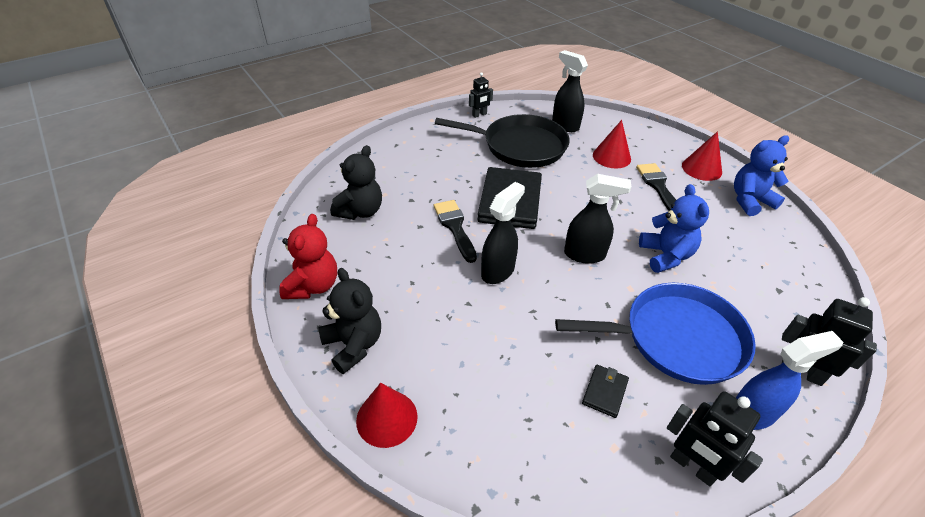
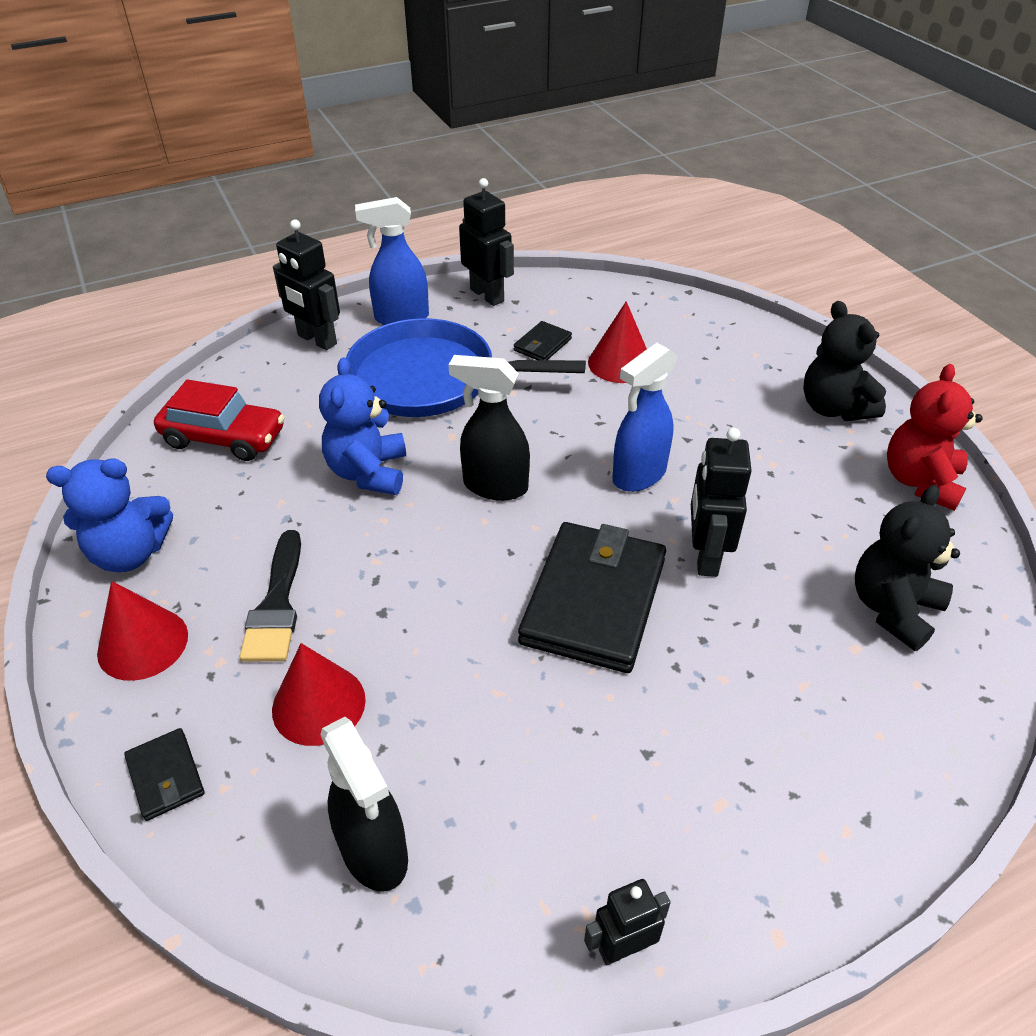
camera: 170 degrees left, 0 degrees up
(387, 418) = (778, 346): red cone -> red cone (620, 363)
(455, 227) = (705, 556): black brush -> black robot
(498, 271) = (638, 475): black spray bottle -> blue spray bottle
(520, 146) = (531, 771): black pan -> none
(650, 135) = (165, 776): none -> black wallet
(775, 270) = (224, 438): none -> red car

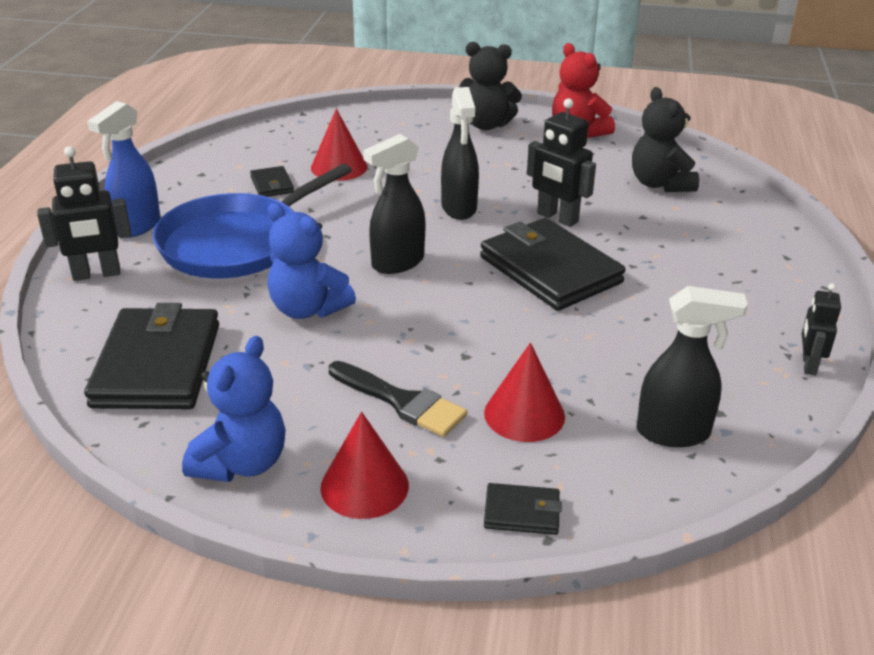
camera: 55 degrees left, 10 degrees down
(224, 438) = (157, 365): red car -> black wallet
(487, 295) = (173, 181): black robot -> none
(638, 475) = (459, 208): blue spray bottle -> black spray bottle

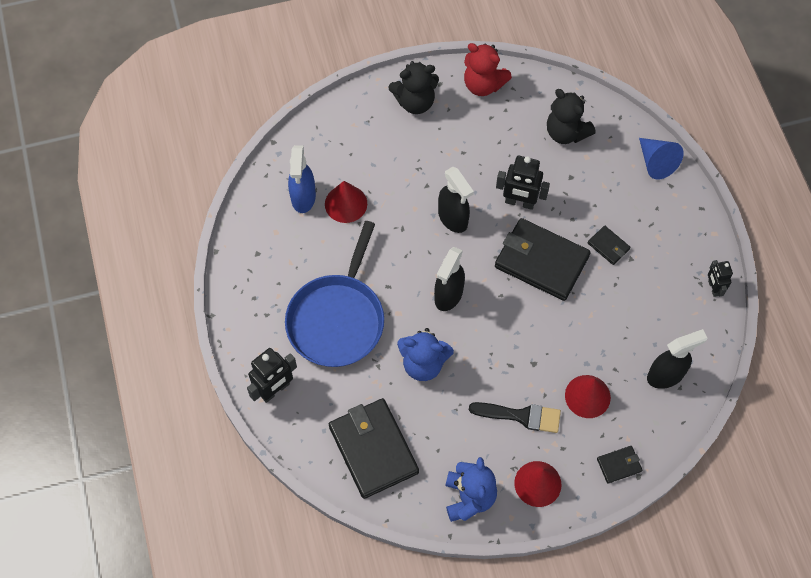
camera: 25 degrees left, 30 degrees up
(137, 226) = (261, 331): blue spray bottle -> blue spray bottle (303, 198)
(272, 185) = (315, 245): black wallet -> black wallet (608, 246)
(774, 234) = (656, 162): none -> blue cone

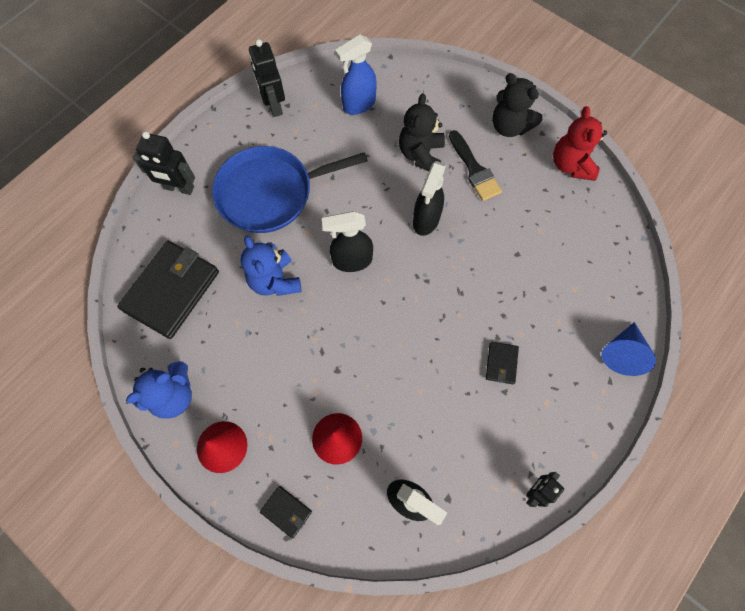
camera: 55 degrees right, 5 degrees up
(346, 203) = (377, 136): red cone -> none
(519, 202) = (483, 262): black robot -> black robot (274, 105)
(521, 416) = (278, 391): black brush -> black brush (474, 170)
(541, 261) = (441, 315): black wallet -> none
(566, 132) = (584, 257): black teddy bear -> black teddy bear (421, 154)

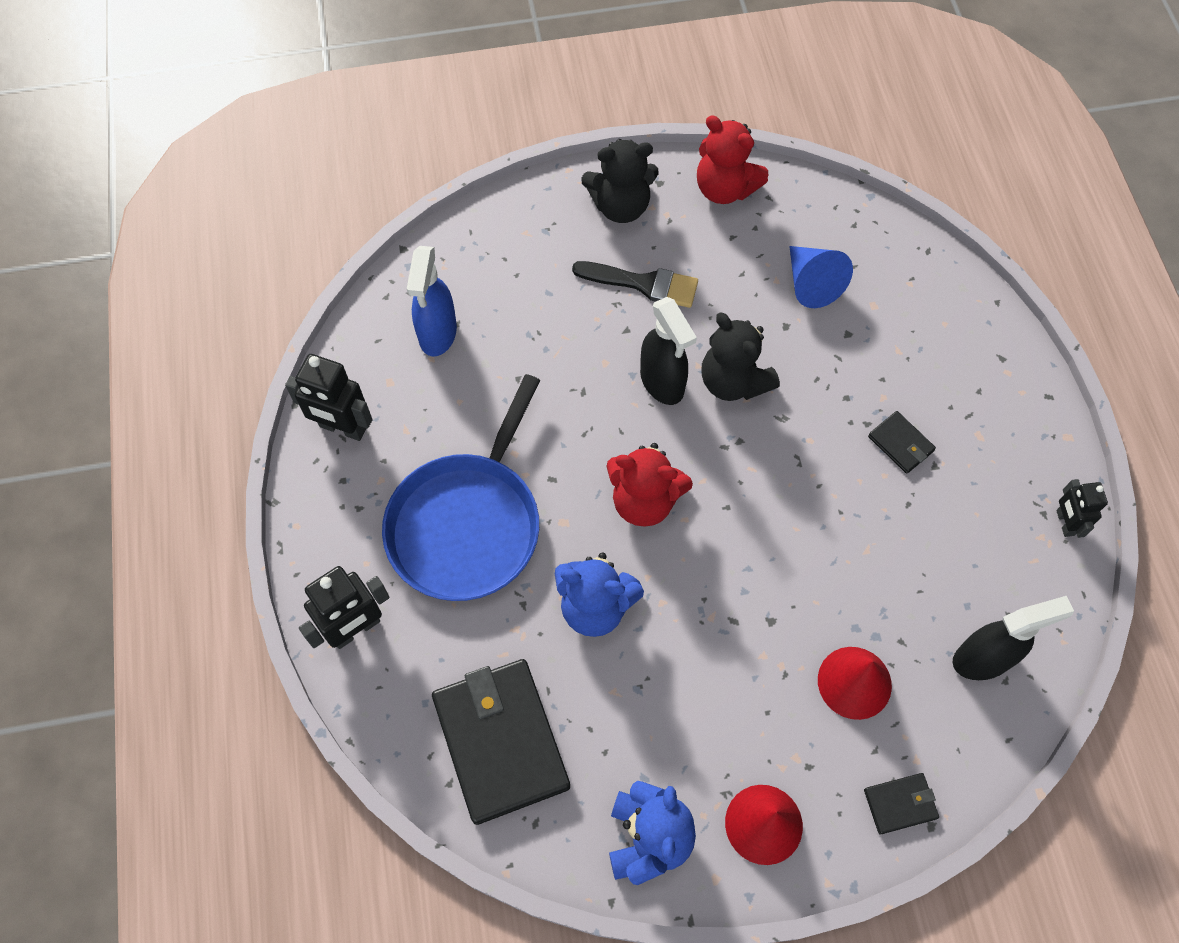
camera: 50 degrees left, 5 degrees down
(351, 261) = (644, 501): black spray bottle -> red teddy bear
(421, 154) = (571, 321): black teddy bear -> black teddy bear (733, 381)
(622, 353) = (980, 322): blue cone -> blue cone (811, 283)

